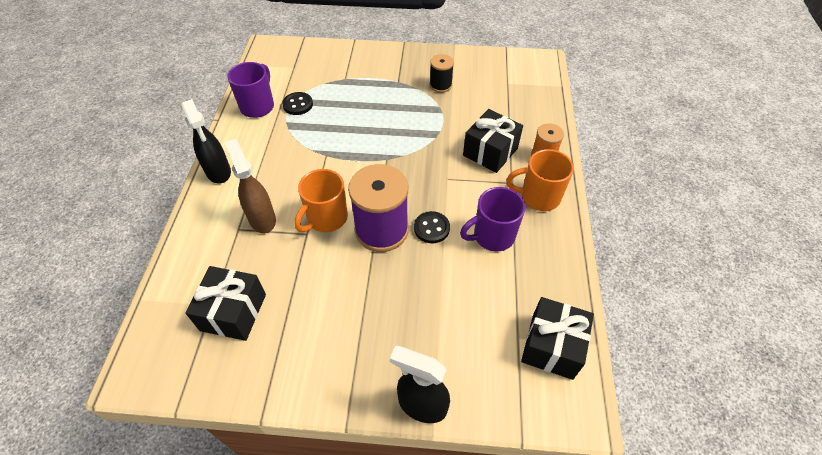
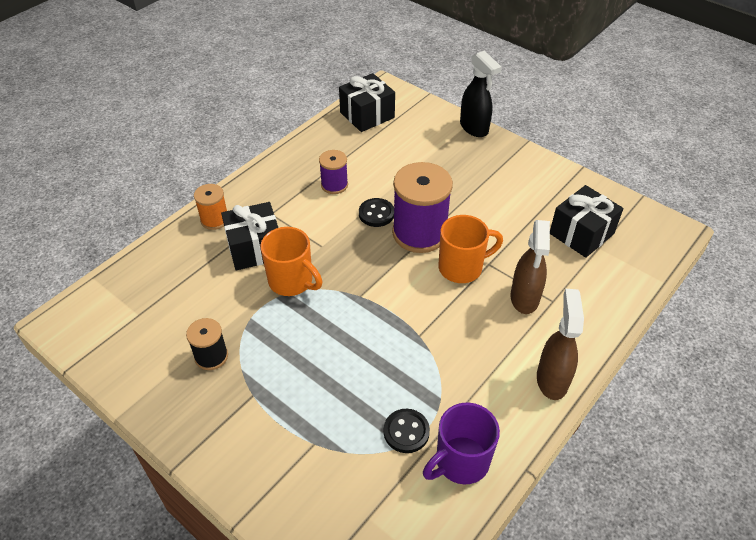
camera: 145 degrees left, 5 degrees down
(218, 172) = (552, 379): black spray bottle -> brown spray bottle
(492, 236) = (334, 185): purple mug -> purple spool
(538, 197) = (264, 192): orange mug -> orange mug (292, 281)

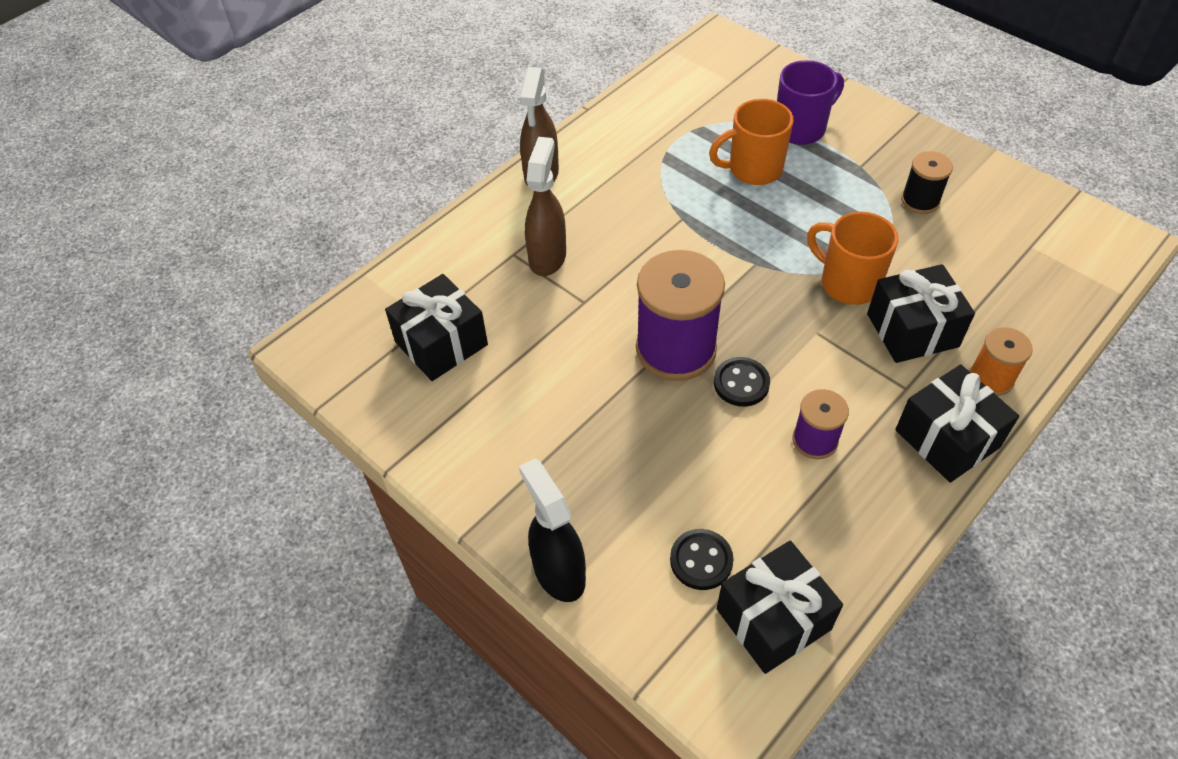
camera: 175 degrees left, 5 degrees up
(255, 187) = (947, 438): none -> black gift
(406, 432) = (698, 135): black button -> black button (701, 560)
(460, 461) = (647, 114): purple mug -> purple mug (801, 128)
(462, 267) = (620, 297): orange mug -> orange mug (753, 169)

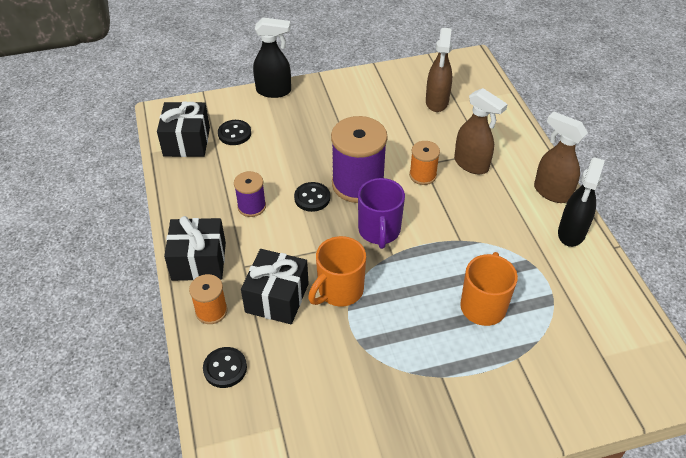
camera: 120 degrees right, 5 degrees down
(441, 343) = (437, 102): black gift -> brown spray bottle
(594, 142) = (571, 233): none -> black spray bottle
(605, 293) = (422, 175): none -> orange spool
(801, 128) = (511, 365): purple mug -> purple mug (379, 231)
(848, 283) = (339, 290): orange mug -> orange mug turned 150 degrees clockwise
(920, 201) = (378, 388): black spool -> none
(1032, 322) = (225, 368): none -> black button

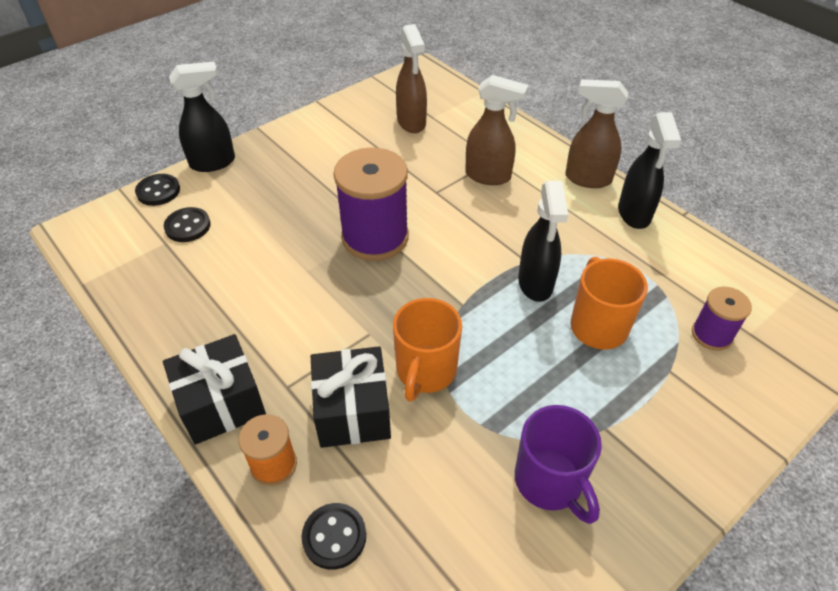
camera: 25 degrees left, 0 degrees up
(187, 142) = (127, 255): black gift -> none
(251, 206) = (257, 307): purple spool -> purple spool (711, 334)
(312, 198) = (329, 271): black button -> black button (158, 191)
(379, 231) = (431, 283): purple mug -> purple mug (550, 482)
(422, 175) = (443, 204): orange spool -> none
(456, 259) = (535, 284): none -> black spray bottle

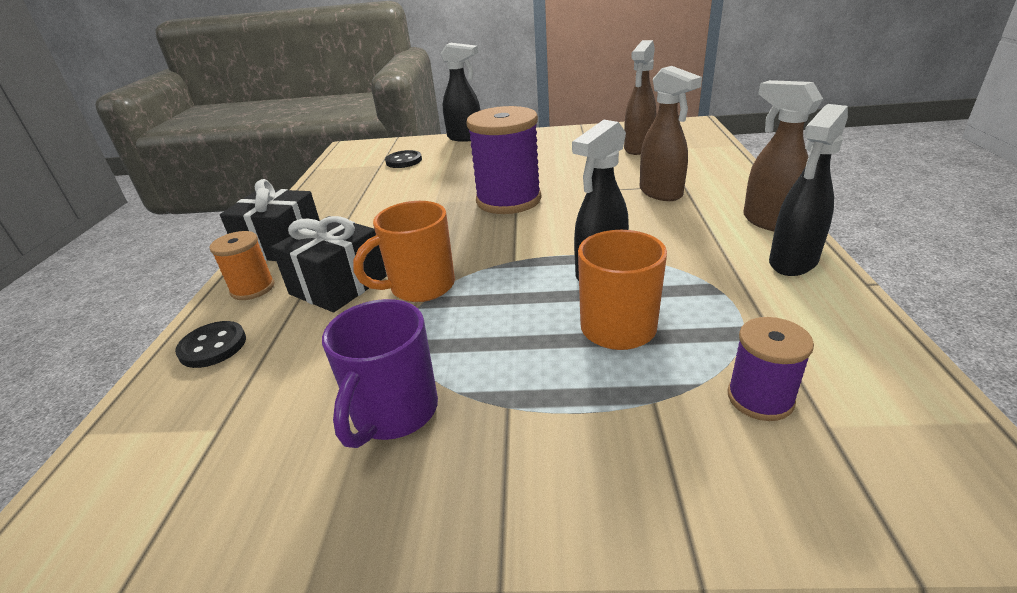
camera: 45 degrees right, 15 degrees down
(158, 191) = (414, 142): black button -> none

